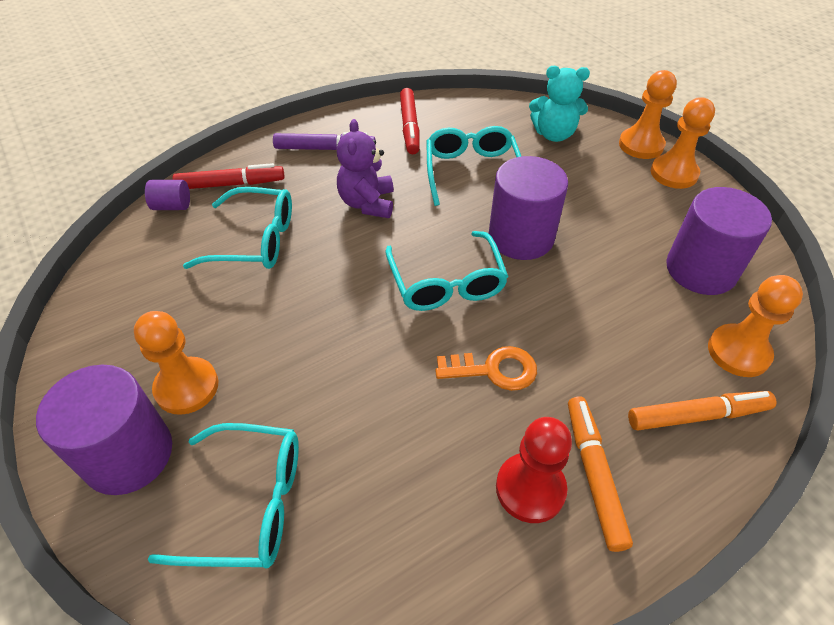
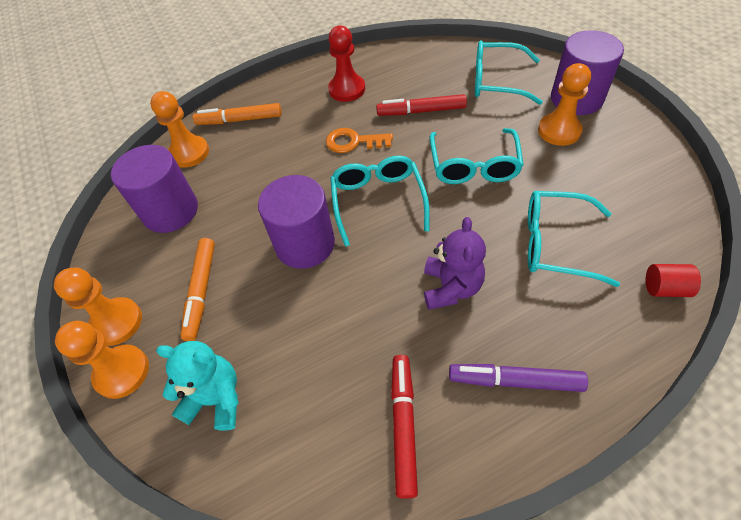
camera: 170 degrees left, 5 degrees up
(172, 206) = (665, 288): purple cylinder -> red cylinder
(231, 184) = (613, 319): red marker -> red marker (421, 111)
(471, 171) = (334, 332): turquoise glasses -> turquoise glasses (474, 166)
(594, 474) = (311, 95): orange marker -> orange marker (201, 291)

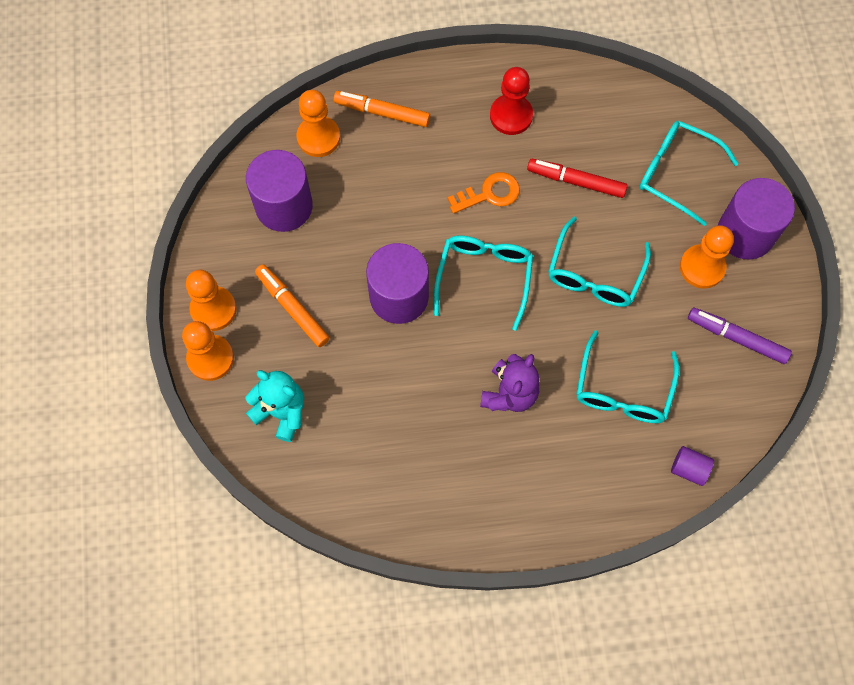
camera: 15 degrees right, 15 degrees up
(201, 291) = (292, 308): orange marker -> orange marker turned 120 degrees clockwise
(353, 142) = (489, 194): orange key -> orange key turned 135 degrees clockwise
(403, 425) = (419, 491): red marker -> none
(515, 380) = (520, 492): purple marker -> purple marker (736, 338)
(555, 244) = (623, 390): turquoise glasses -> turquoise glasses turned 105 degrees counterclockwise
(665, 288) = (689, 469): red cylinder -> purple cylinder

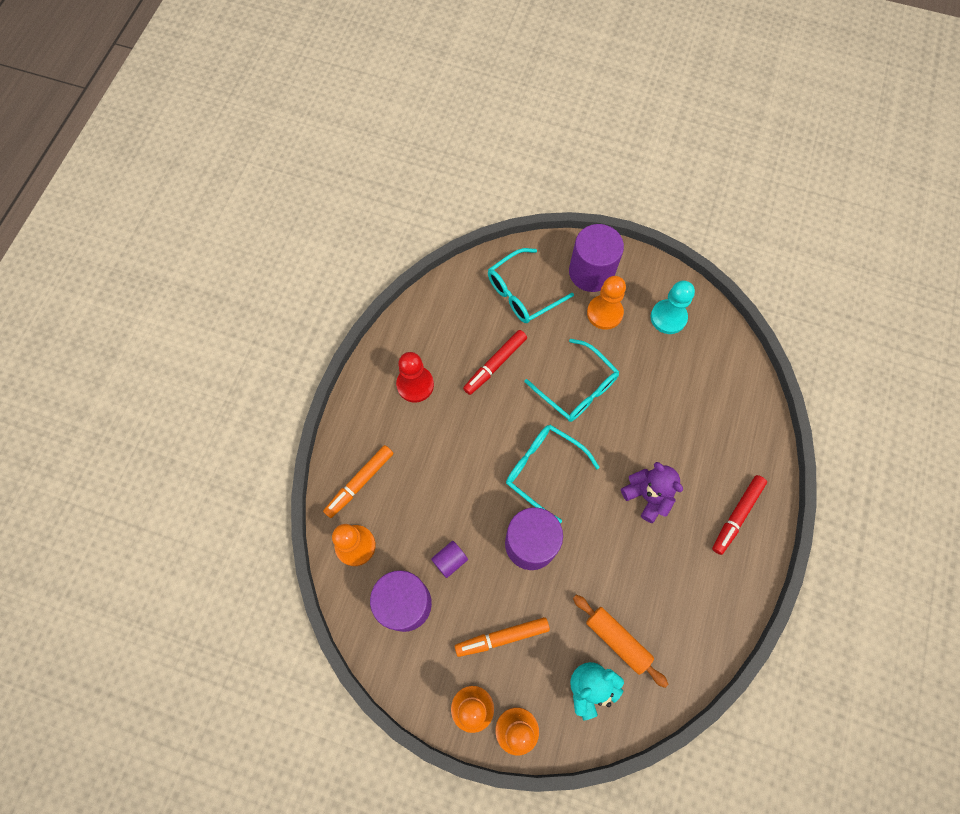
camera: 65 degrees left, 0 degrees up
(340, 420) = (617, 640): none -> orange rolling pin
(489, 194) = (474, 432): orange key -> none
(535, 497) = (737, 515): none -> red marker
(623, 390) = (677, 413): turquoise glasses -> none
(689, 469) = (754, 397): purple cylinder -> purple cylinder (450, 560)
(736, 338) = (668, 317): purple marker -> turquoise pawn

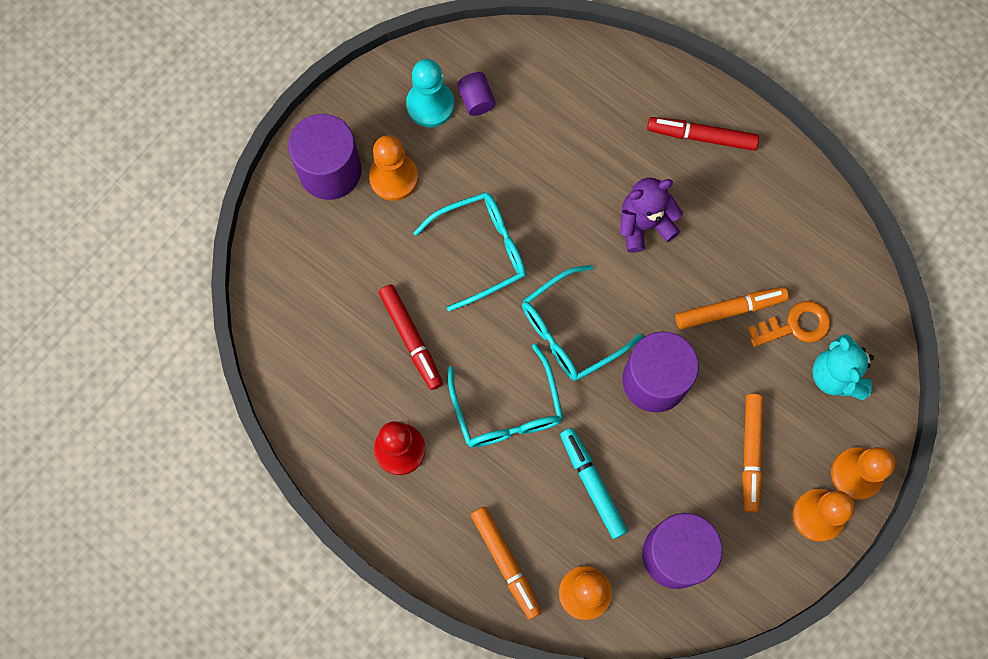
camera: 70 degrees left, 5 degrees up
(436, 524) = (592, 484): none -> turquoise marker
(450, 560) = (642, 483): purple cylinder -> purple cylinder (476, 100)
(522, 293) = (324, 267): turquoise glasses -> turquoise glasses (507, 409)
(608, 583) = (730, 310): none -> orange marker
(617, 640) = (795, 325): orange rolling pin -> orange key
(737, 515) = (701, 136): red marker -> red marker turned 135 degrees clockwise

